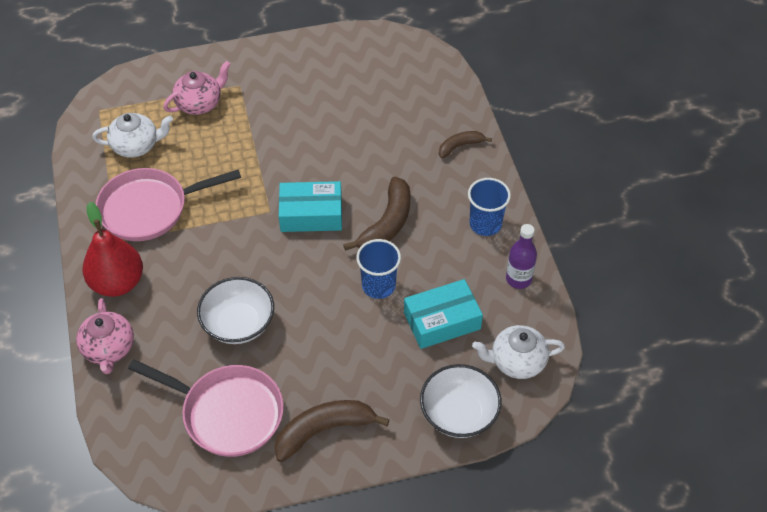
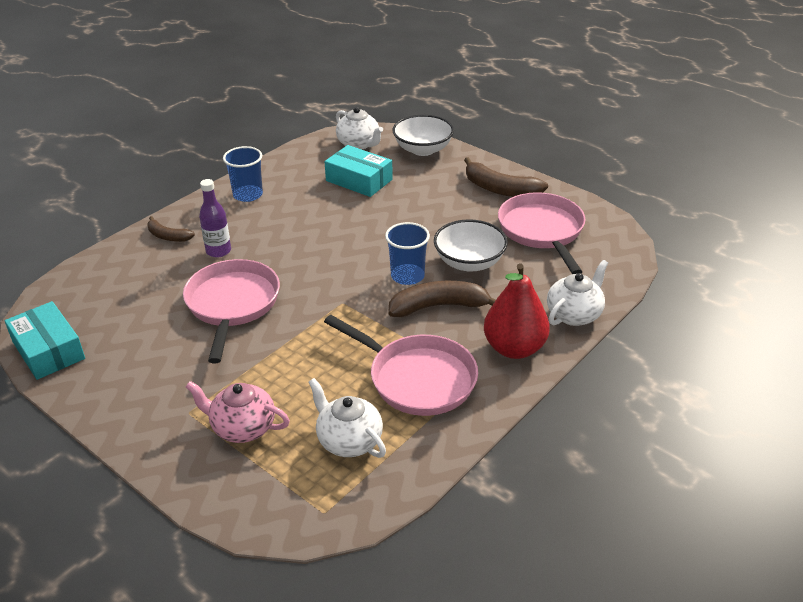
camera: 125 degrees left, 15 degrees down
(109, 349) = (574, 314): pink teapot -> white teapot
(311, 214) = (322, 278): turquoise box -> turquoise box (48, 350)
(329, 148) = (232, 305): none -> pink pan
(378, 286) = (358, 216): blue cup -> blue cup (407, 276)
(387, 223) = (292, 237): brown banana -> brown banana (439, 306)
(518, 279) = (288, 165): purple bottle -> purple bottle (218, 251)

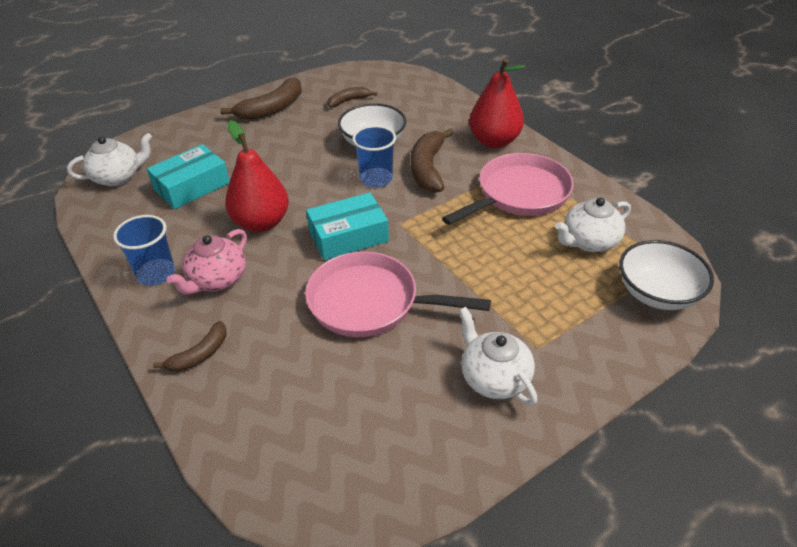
camera: 75 degrees left, 5 degrees up
(48, 350) = (394, 489): turquoise box -> turquoise box (348, 236)
(218, 251) = (261, 307): purple bottle -> none
(242, 427) = (565, 308): pink teapot -> pink teapot (217, 280)
(321, 226) = (261, 223): none -> red pear
(423, 149) = (167, 138): white bowl -> white bowl (657, 293)
(542, 231) = (348, 101): pink pan -> brown banana
(574, 314) = (462, 108): white teapot -> white teapot (494, 378)

